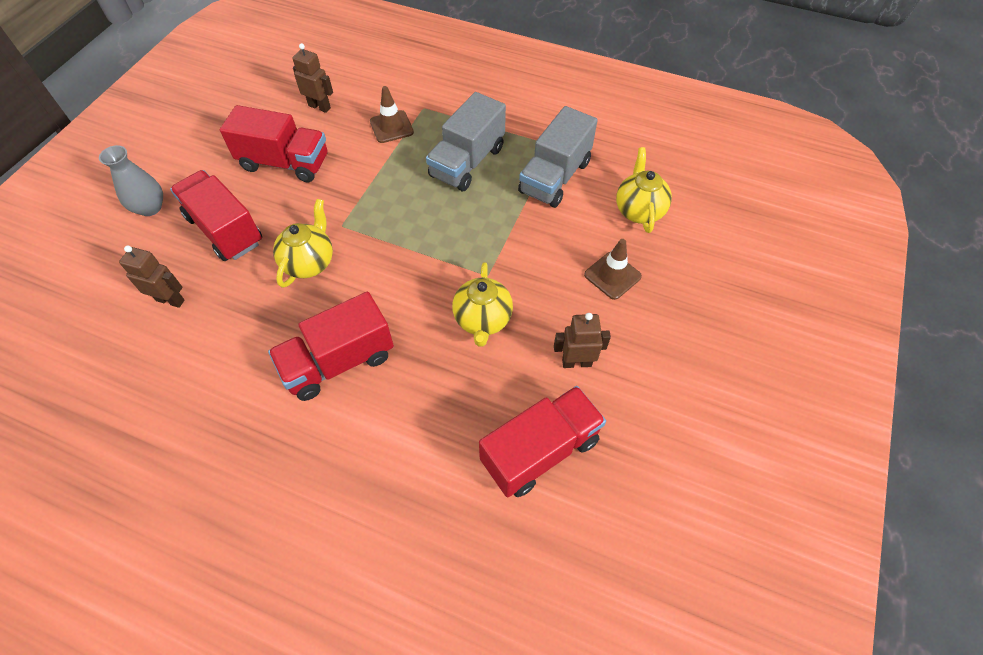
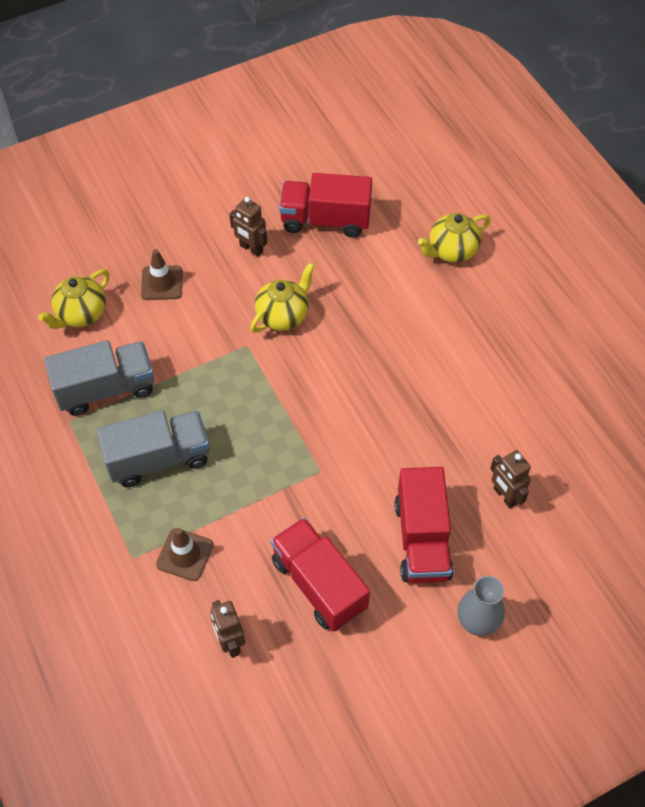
camera: 140 degrees left, 0 degrees up
(309, 262) = (372, 452): yellow teapot -> yellow teapot (451, 251)
(339, 362) = (406, 355): red truck -> none

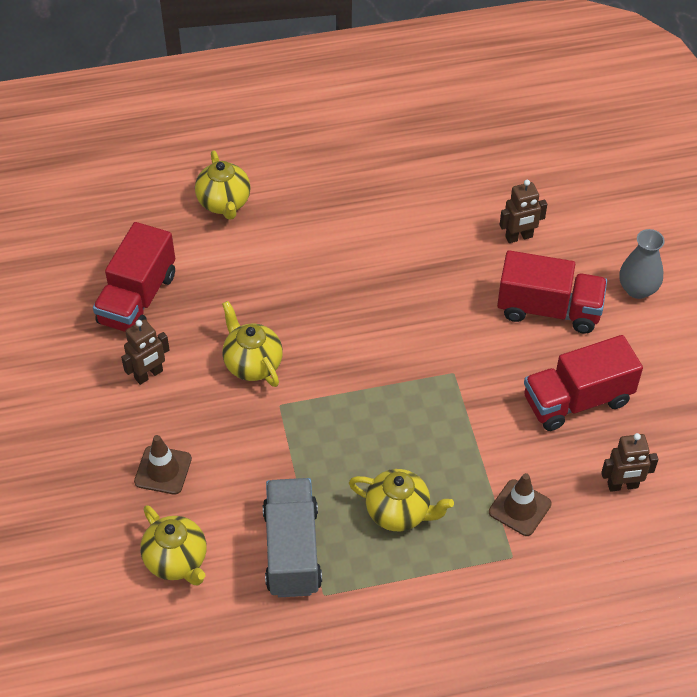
camera: 75 degrees left, 5 degrees down
(158, 458) = (399, 512): grey truck -> yellow teapot

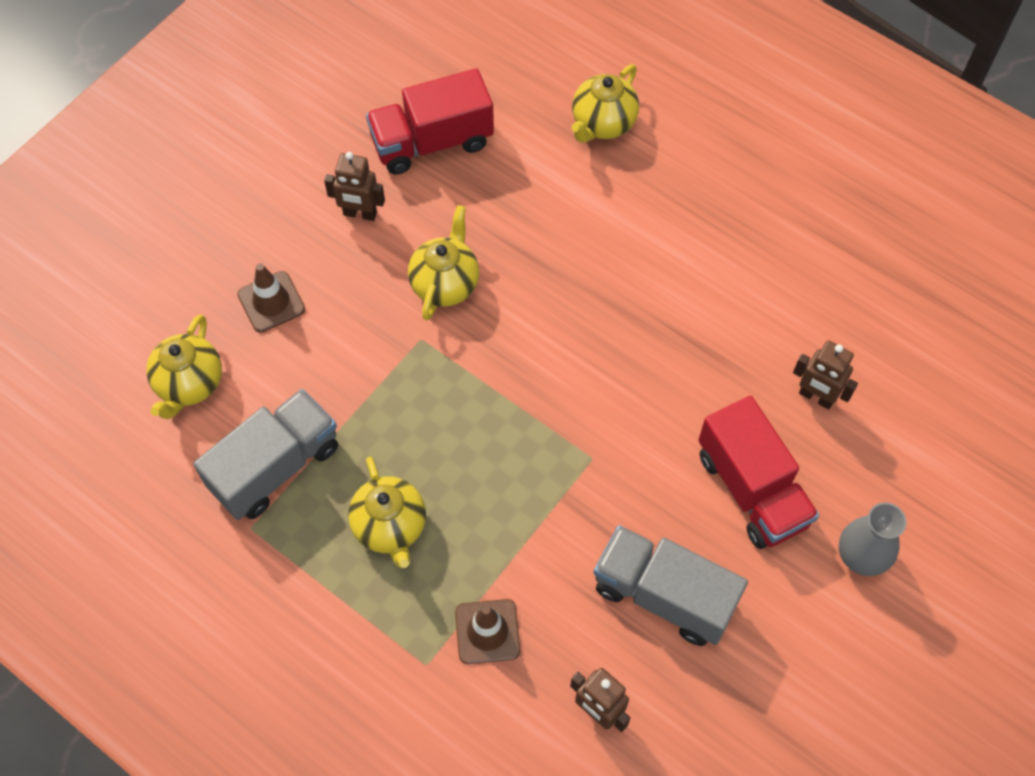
camera: 50 degrees right, 10 degrees up
(577, 400) = (664, 595): red truck -> grey truck

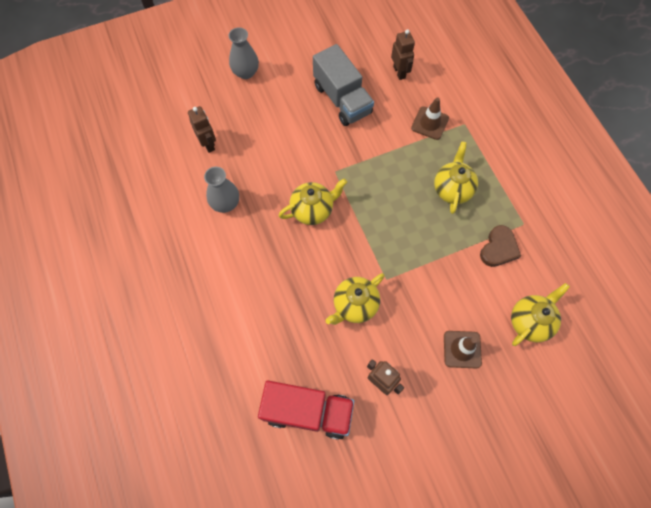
camera: 150 degrees left, 5 degrees up
(275, 467) = (498, 248): grey truck -> brown heart
(602, 123) = (195, 363): yellow teapot -> yellow teapot (313, 210)
(717, 323) = (225, 203): none -> grey vase
(751, 489) = (271, 121): red truck -> none

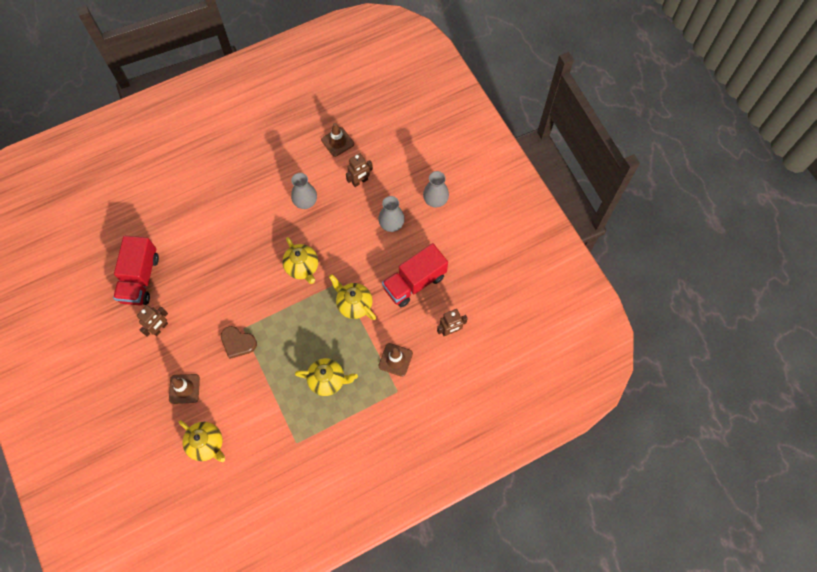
camera: 85 degrees right, 0 degrees up
(149, 165) = (337, 142): none -> brown traffic cone
(269, 116) = (391, 224): none -> grey vase
(342, 99) = (414, 282): grey truck -> red truck
(354, 305) = (220, 305): yellow teapot -> yellow teapot (354, 304)
(498, 248) = (272, 420): brown heart -> brown heart (238, 343)

